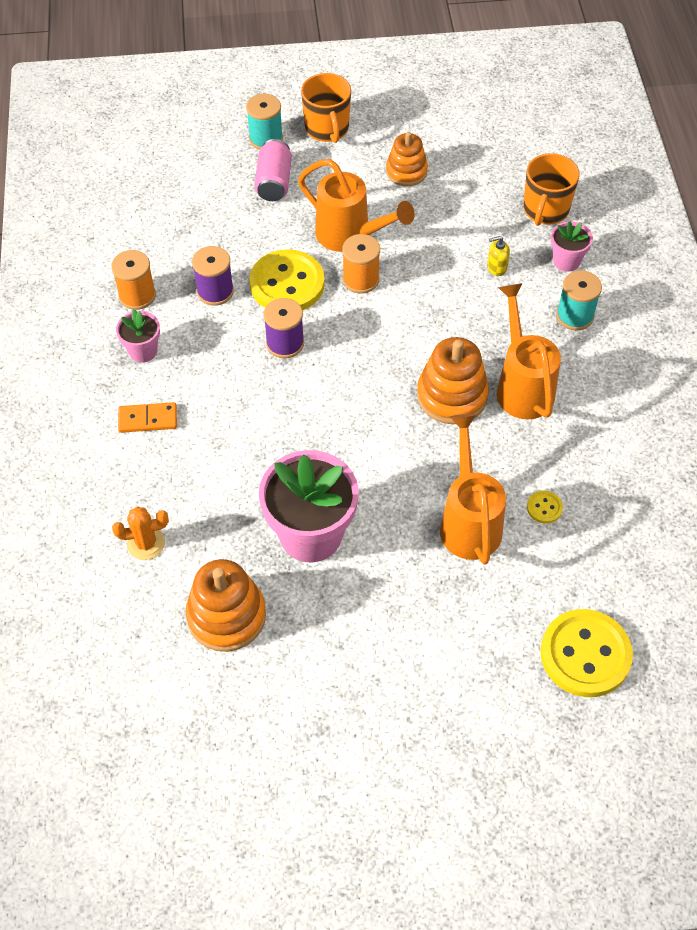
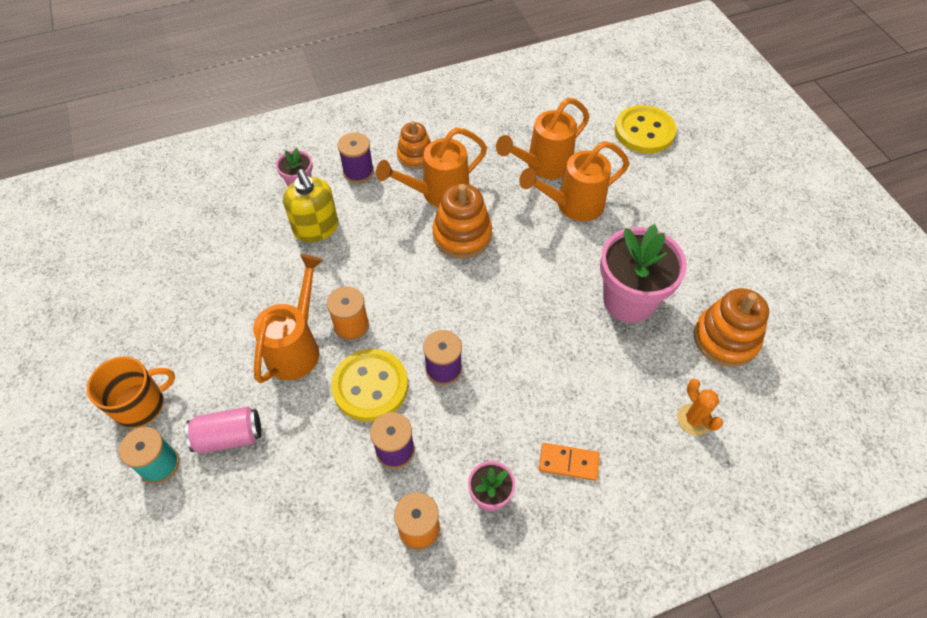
camera: 105 degrees left, 0 degrees up
(148, 419) = (568, 463): orange domino -> orange domino turned 60 degrees counterclockwise
(406, 171) = (202, 318): orange stacking toy -> orange stacking toy (415, 155)
(496, 267) = (316, 228): yellow soap dispenser -> yellow soap dispenser, size x2.15
(544, 508) = (543, 166): yellow button -> orange watering can
(545, 210) = (241, 206): orange mug -> none
(575, 316) = (358, 172): turquoise spool -> purple spool

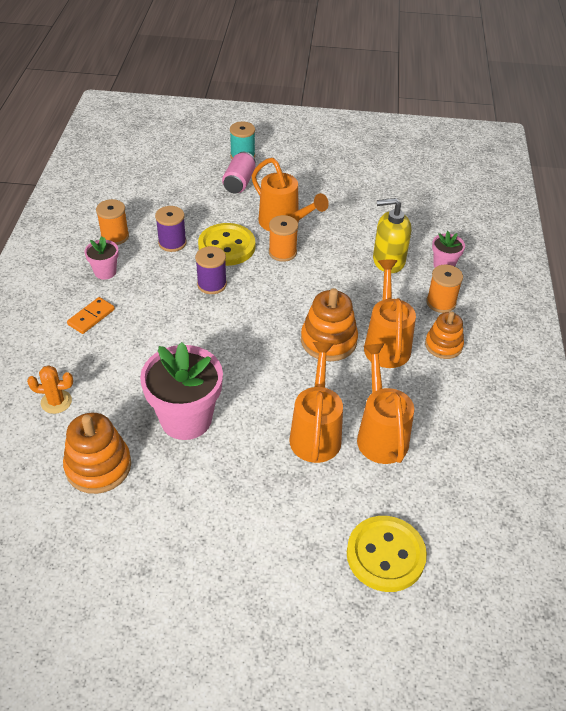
camera: 115 degrees right, 10 degrees down
(141, 405) = (288, 156): orange mug -> none
(358, 172) = (441, 302): purple spool -> orange spool

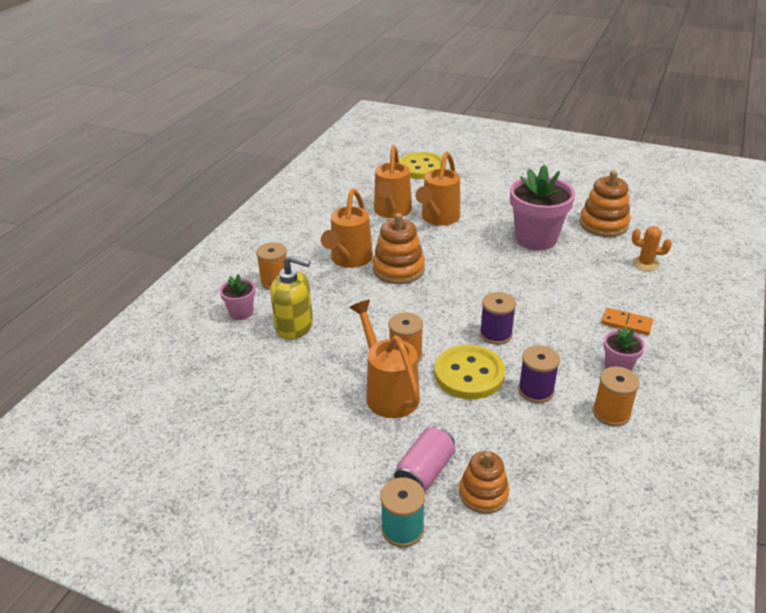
camera: 160 degrees left, 10 degrees down
(91, 317) = (626, 323): orange domino -> orange domino turned 60 degrees clockwise
(443, 345) = (302, 251): orange stacking toy -> orange stacking toy (483, 493)

